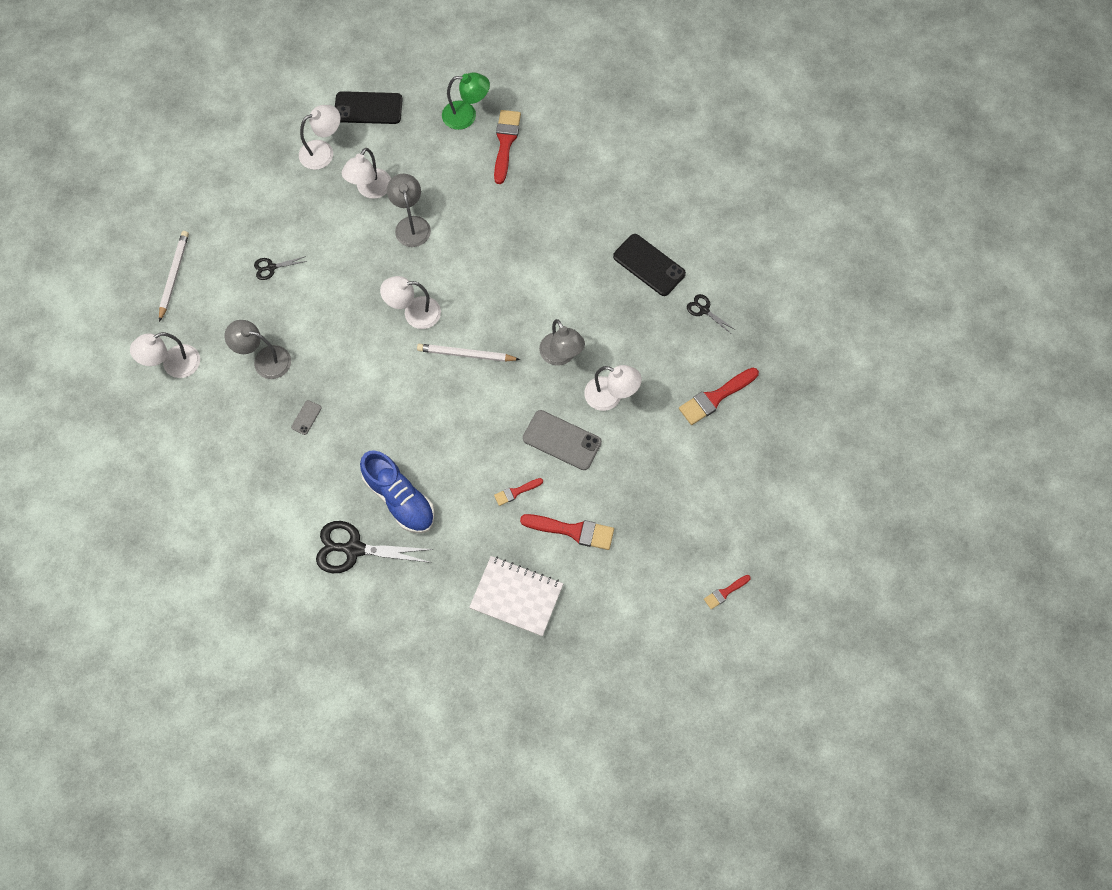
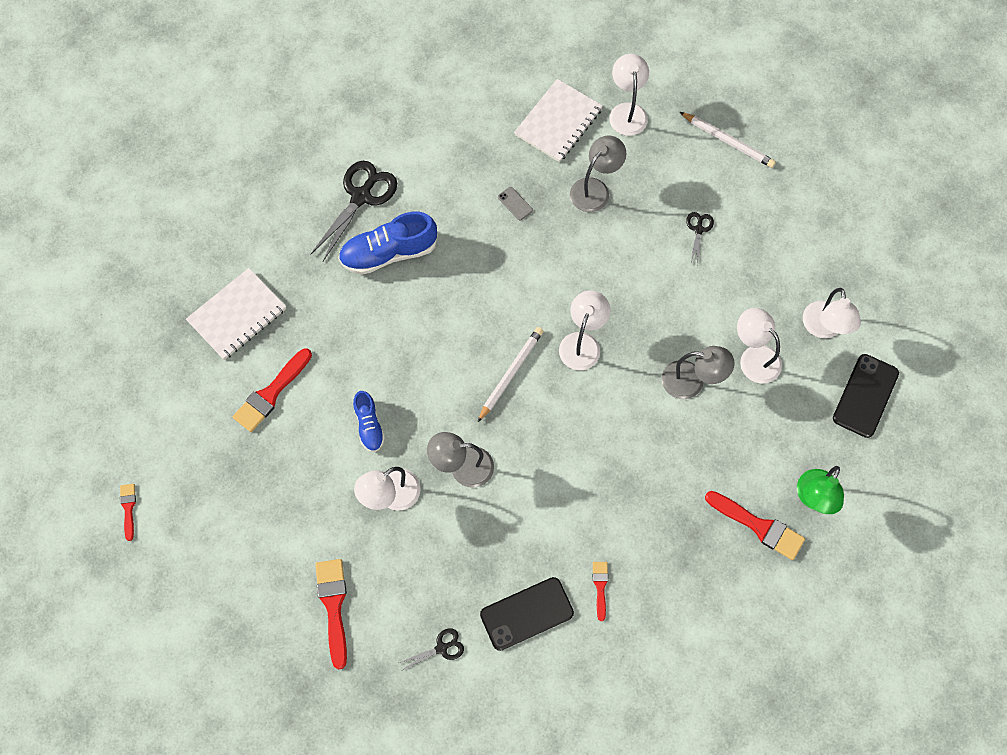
camera: 115 degrees right, 0 degrees up
(207, 417) = (558, 122): none -> white notebook
(516, 492) = (339, 359): red brush -> red brush (600, 587)
(562, 440) = (369, 425): grey phone -> blue shoe

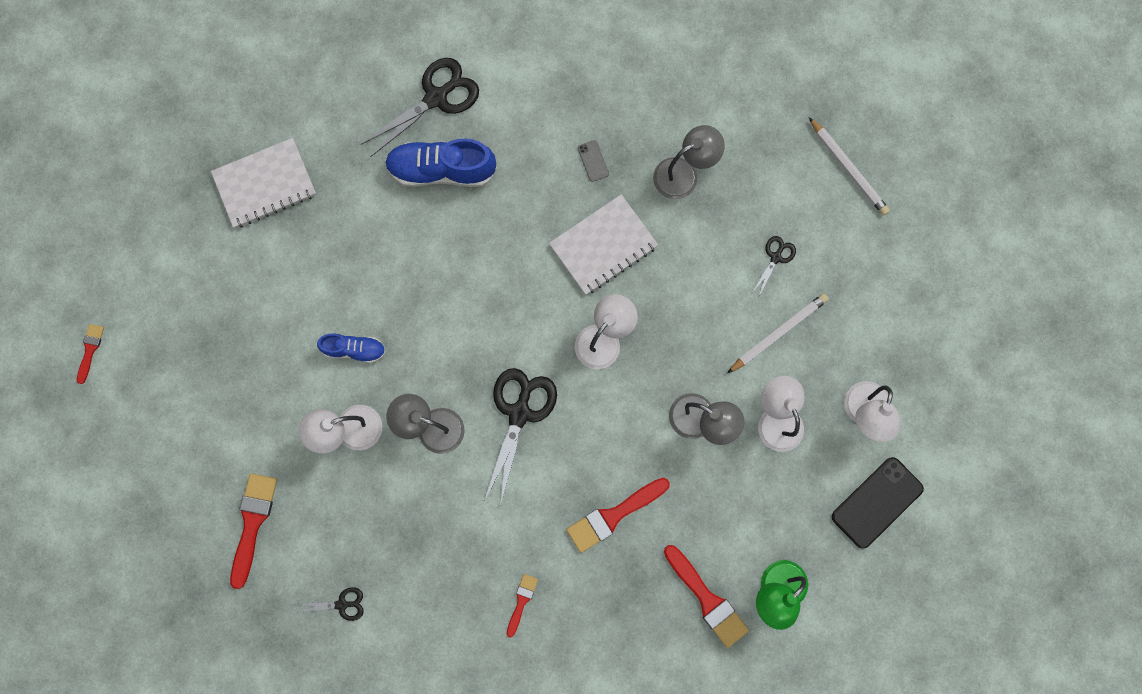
camera: 20 degrees right, 10 degrees up
(271, 393) = (269, 280): red brush -> red brush (613, 515)
(369, 425) = (354, 349): blue shoe -> blue shoe turned 90 degrees counterclockwise
(511, 373) = (517, 346): white pencil -> white pencil (778, 333)
(526, 614) = (438, 601): black phone -> none
(534, 428) = (519, 413): none -> black scissors
(558, 122) = (674, 84): white notebook -> white notebook (603, 245)
(627, 111) = (753, 97): white lamp -> none

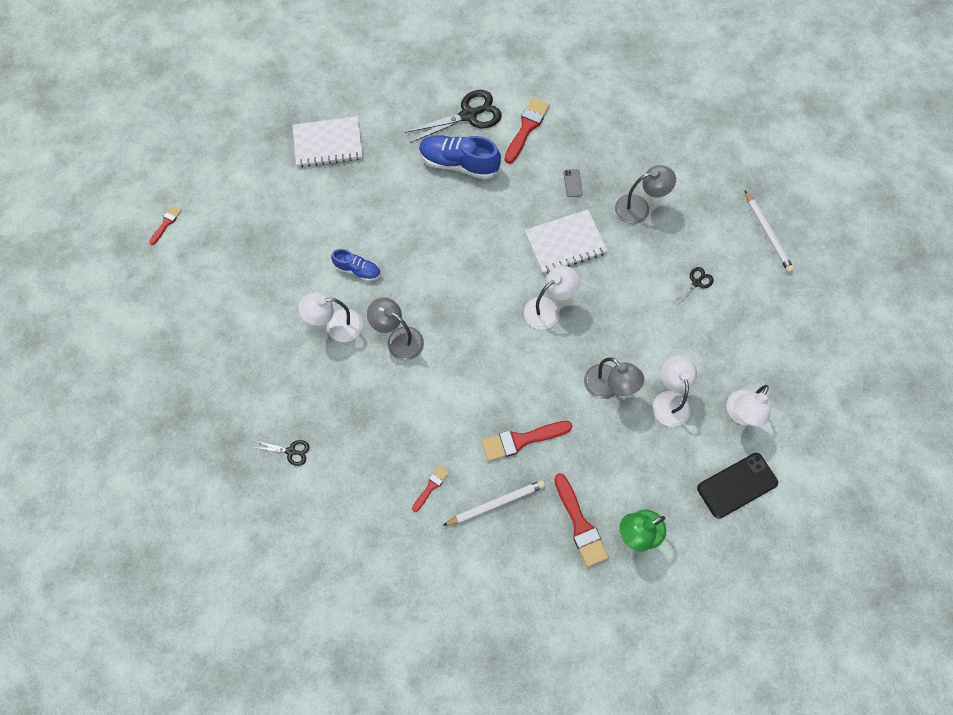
camera: 15 degrees right, 10 degrees down
(252, 523) = (243, 374): red brush -> red brush (527, 128)
(519, 413) = (468, 346): black scissors -> none
(778, 333) = (686, 337): white pencil -> white pencil (496, 503)

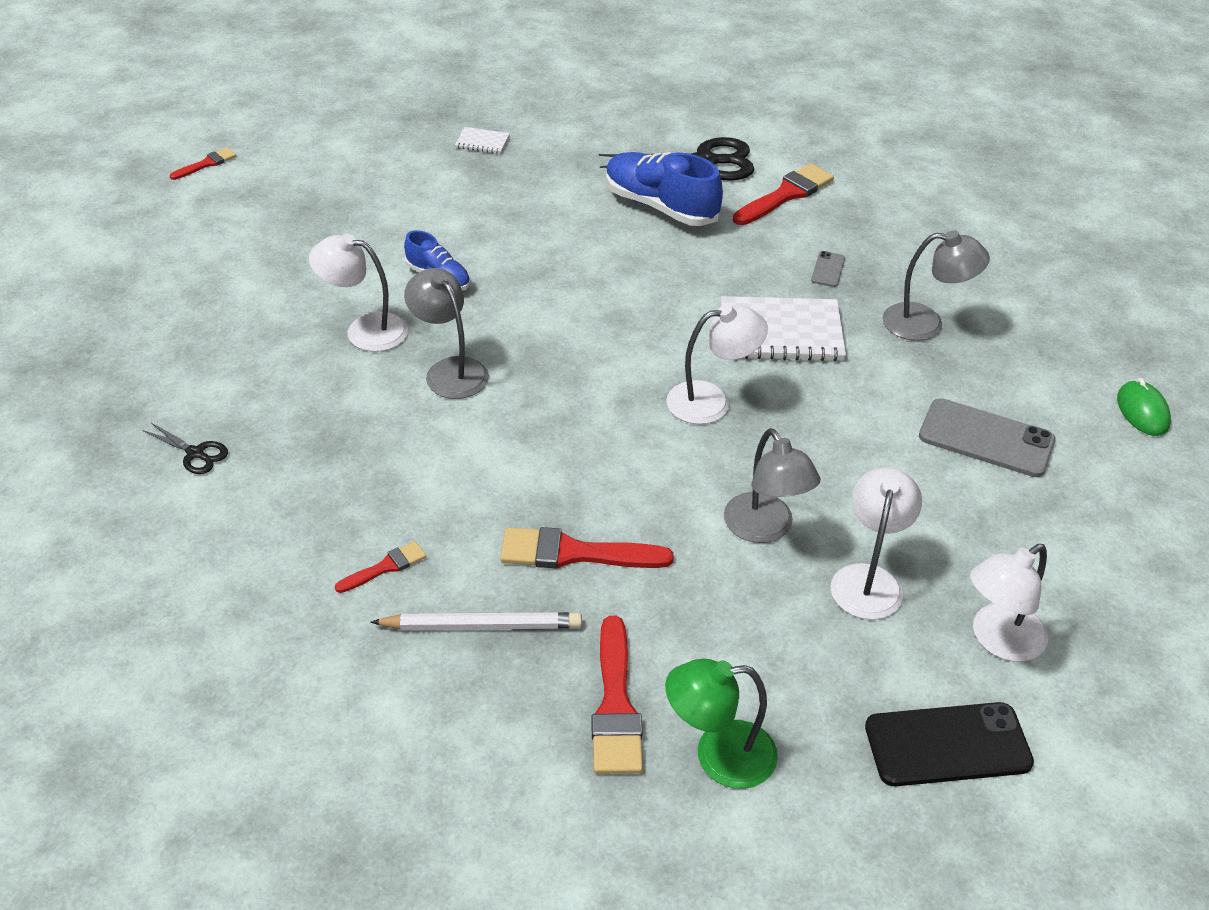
camera: 20 degrees right, 25 degrees down
(328, 143) = (482, 142): white notebook -> white notebook, size x0.47
(696, 283) = (986, 438): black scissors -> grey phone
(767, 233) = (1142, 411): white pencil -> green mouse

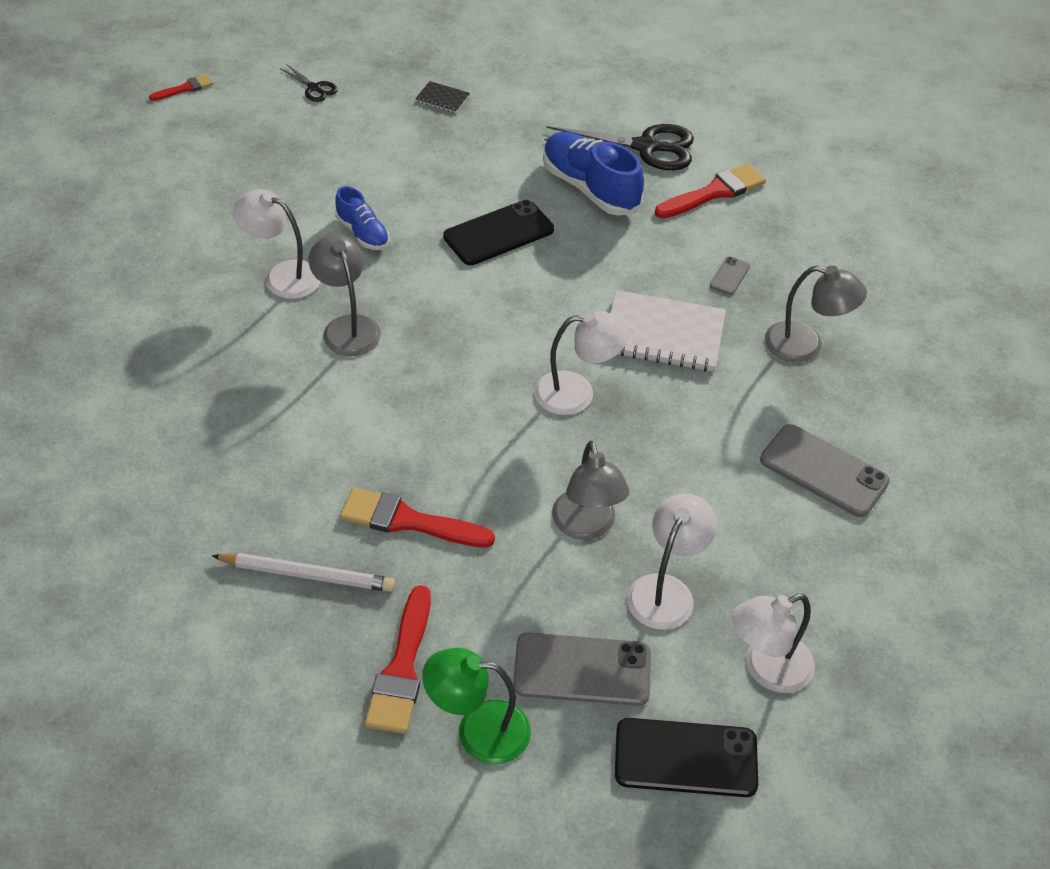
camera: 10 degrees right, 5 degrees up
(195, 453) = (105, 373): black scissors -> black scissors (314, 88)
(385, 567) = (239, 506): red brush -> none
(482, 142) = (442, 98): white notebook -> black notebook
(580, 260) = (498, 233): none -> black phone
(808, 674) = (582, 670): none -> grey phone
(1142, 411) = (986, 467): green mouse -> none

